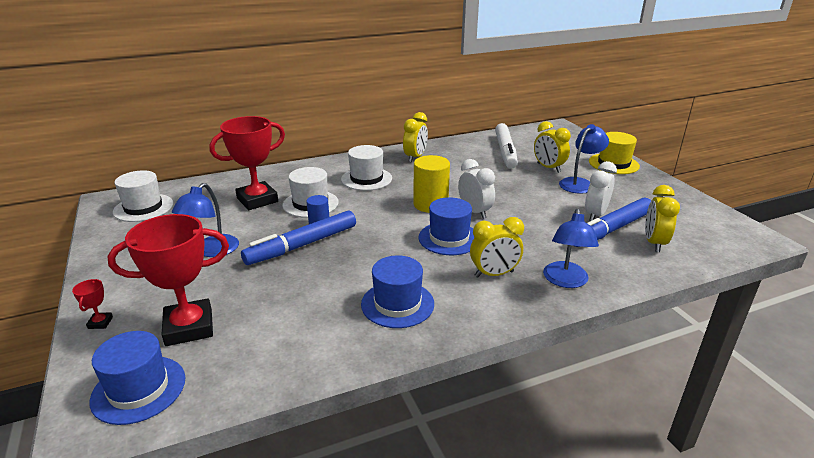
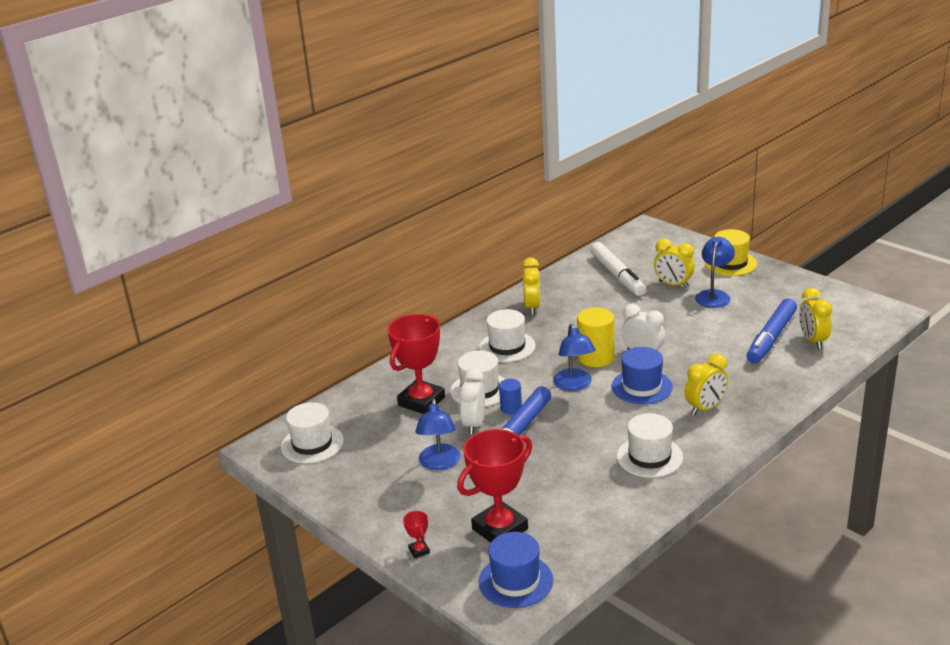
camera: 20 degrees left, 0 degrees up
(397, 304) = (649, 457): blue hat -> white hat
(565, 281) = (765, 397): blue lamp -> blue lamp (574, 385)
(595, 215) = (749, 326): white clock -> white clock (474, 424)

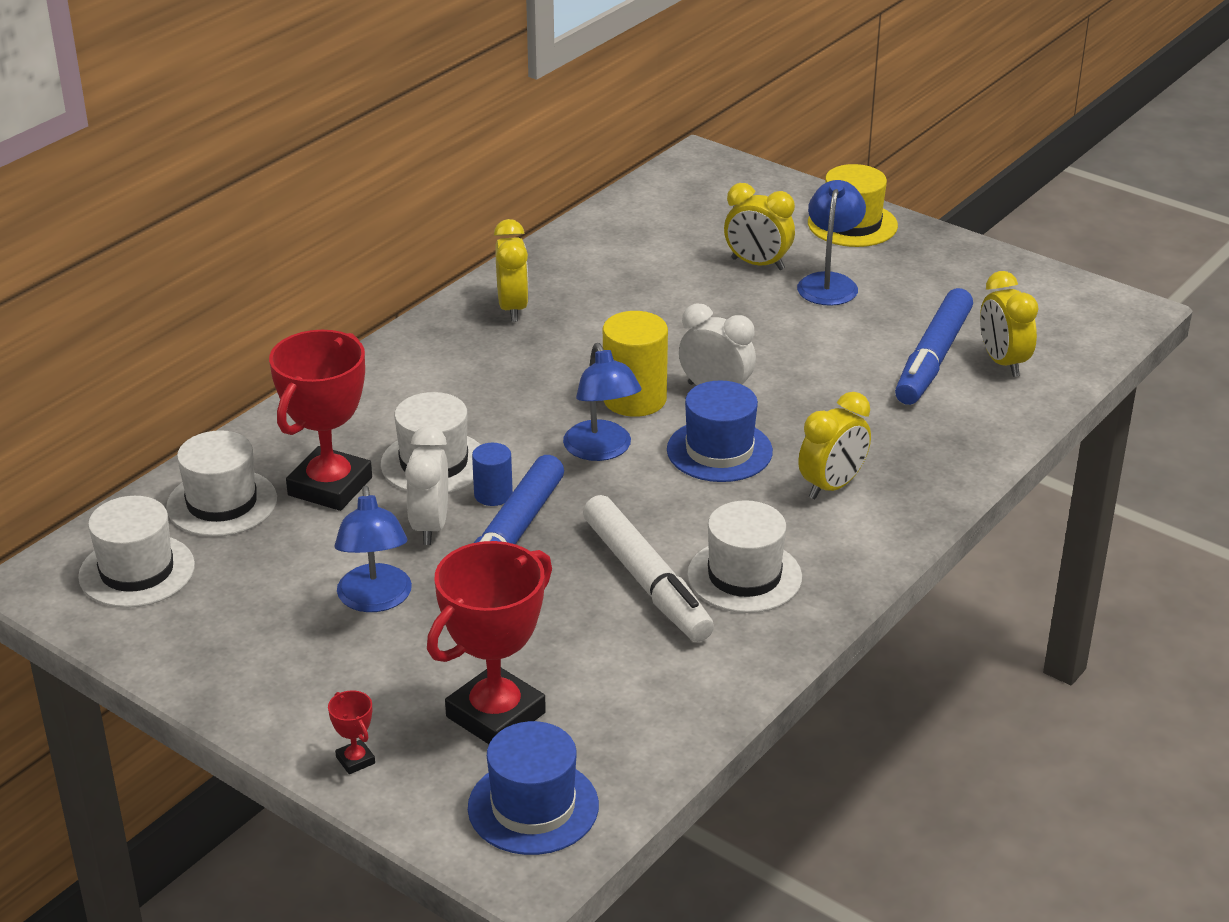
camera: 10 degrees left, 5 degrees up
(507, 347) = (475, 382): white hat -> white hat (222, 503)
(617, 275) = (657, 248): white marker -> white marker (646, 581)

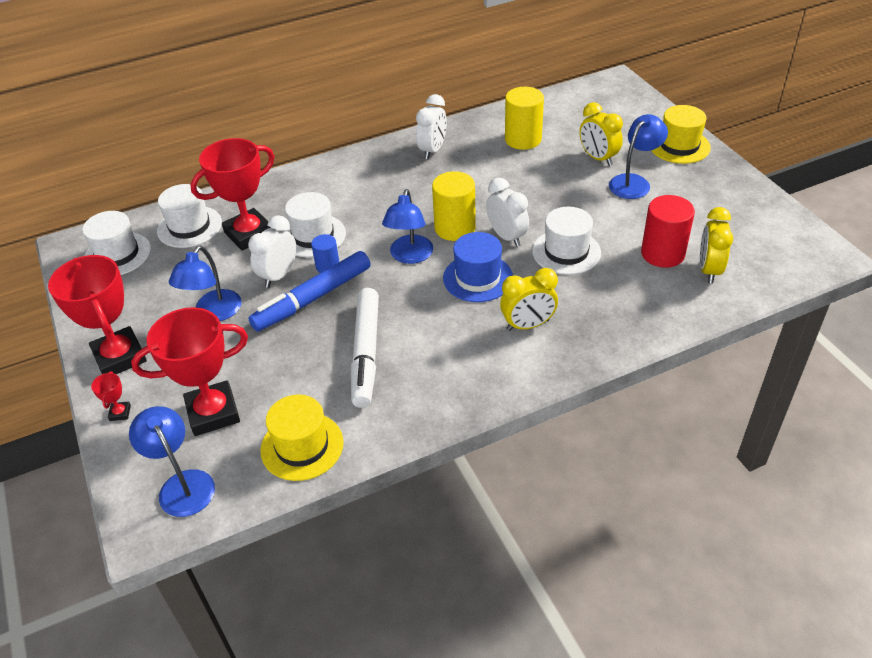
camera: 30 degrees right, 10 degrees up
(282, 696) = (120, 357): none -> red trophy
(513, 308) = (432, 150): yellow clock -> white clock
(533, 806) = (182, 484): blue hat -> blue lamp
(633, 264) = (523, 139): none -> yellow cylinder
(658, 710) = (302, 446): none -> yellow hat
(744, 576) = (425, 370): white hat -> white hat (566, 252)
(932, 358) = (662, 253): blue marker -> red cylinder

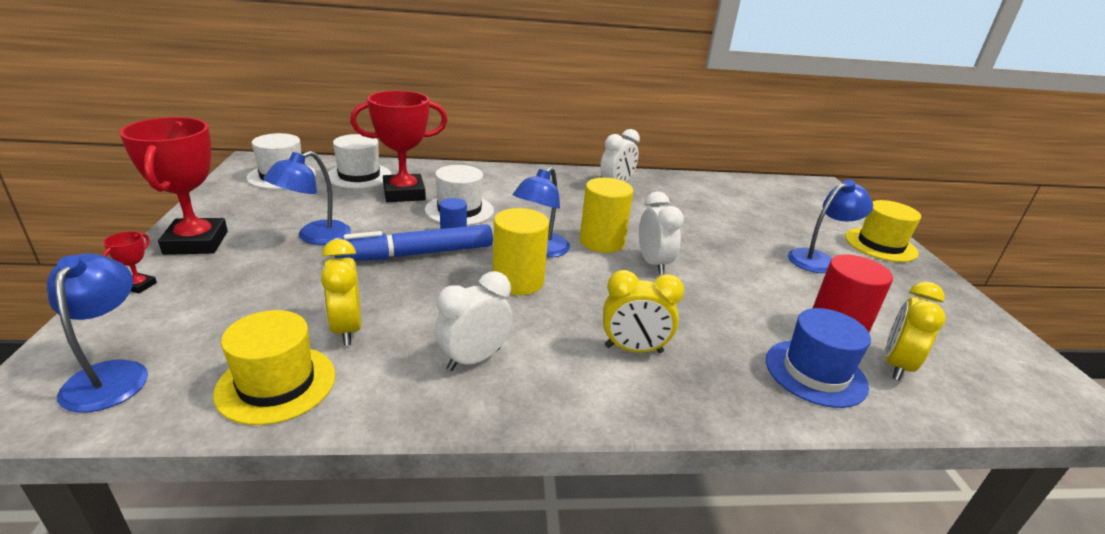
camera: 15 degrees right, 15 degrees down
(213, 413) = (223, 316): red trophy -> none
(278, 276) = (401, 228): white clock -> white clock (474, 359)
(366, 353) = (429, 316): white marker -> none
(477, 278) = (600, 288): blue hat -> blue hat (815, 372)
(523, 139) = (709, 199): yellow cylinder -> yellow cylinder (518, 281)
(566, 252) = (715, 295): white hat -> none
(598, 158) = (783, 231): yellow clock -> yellow clock (347, 329)

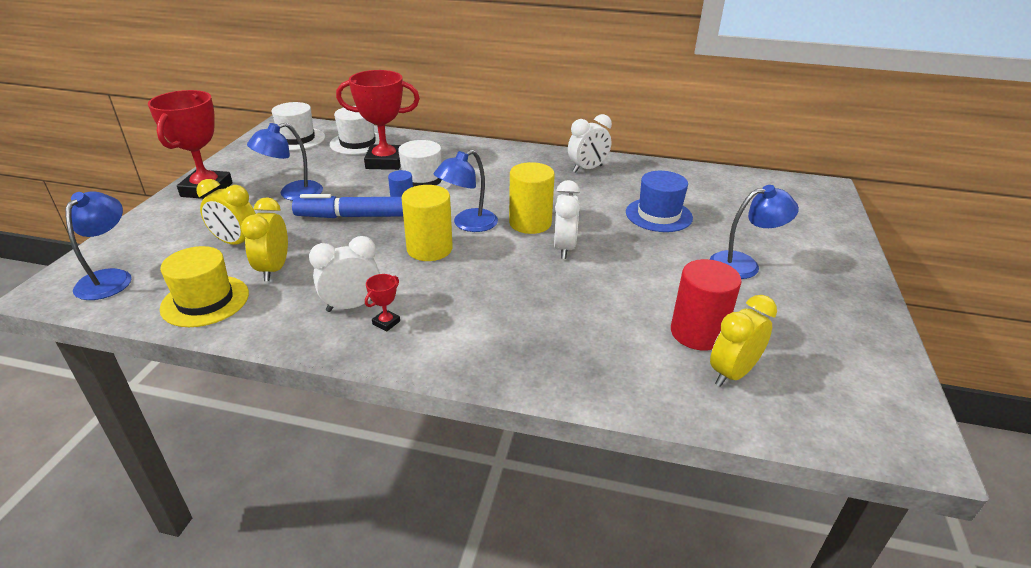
camera: 20 degrees right, 5 degrees up
(139, 286) = (154, 218): red trophy -> red trophy (386, 322)
(633, 349) = (487, 319): yellow clock -> yellow clock (236, 243)
(815, 372) = (640, 365): blue hat -> blue hat (658, 215)
(880, 245) = (833, 258): yellow hat -> none

